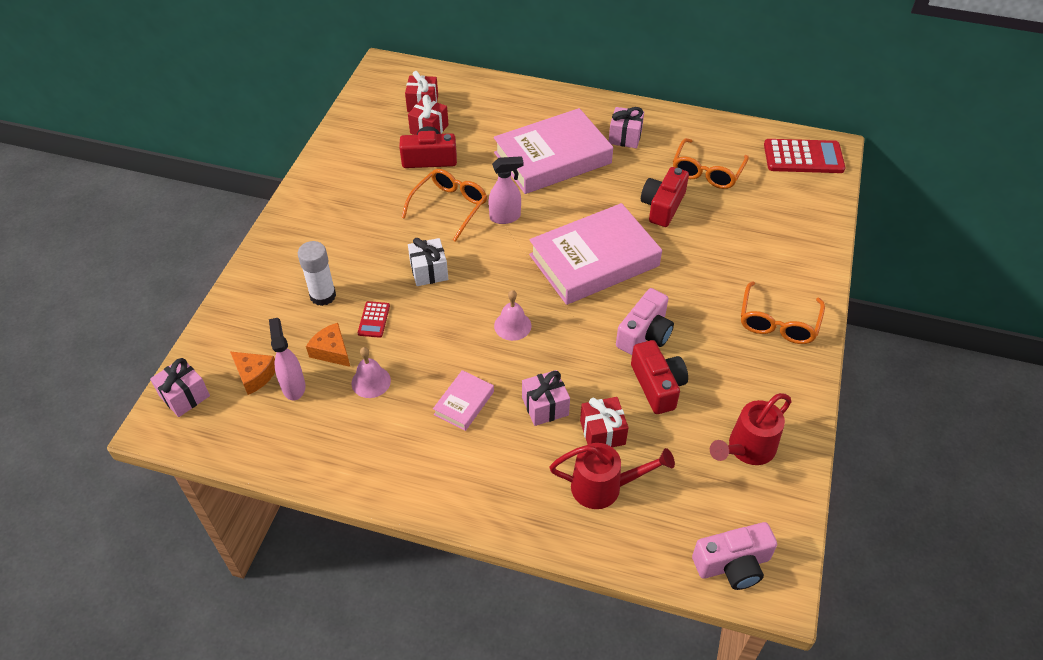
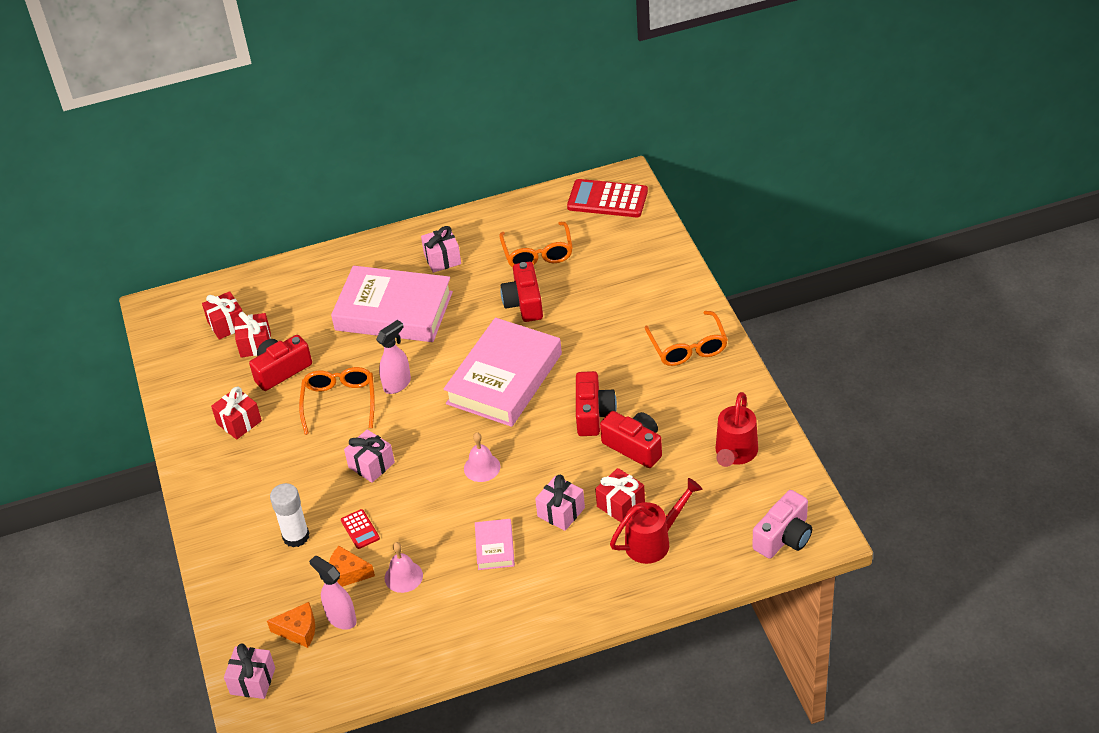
camera: 30 degrees left, 5 degrees down
(364, 181) = (239, 422): none -> red gift
(429, 271) = (371, 465): white gift -> pink gift
(552, 158) = (394, 311): pink book -> pink book turned 75 degrees clockwise
(644, 334) = (593, 414): pink camera -> red camera
(803, 157) = (607, 199): red calculator -> red calculator turned 135 degrees counterclockwise

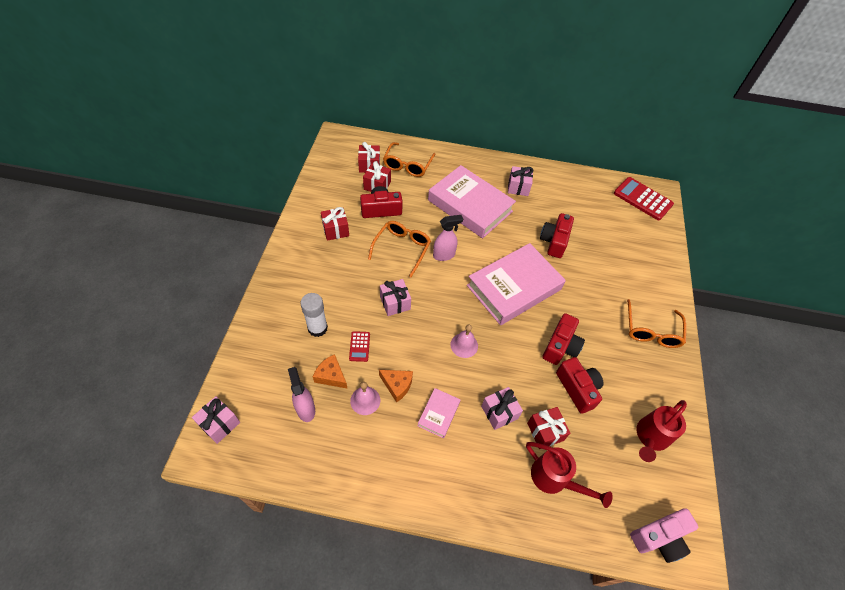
camera: 20 degrees right, 10 degrees up
(298, 630) = (273, 401): orange cheese -> orange cheese (397, 385)
(538, 254) = (580, 213): orange glasses -> orange glasses (407, 165)
(653, 541) = (554, 479): red watering can -> red watering can turned 45 degrees clockwise

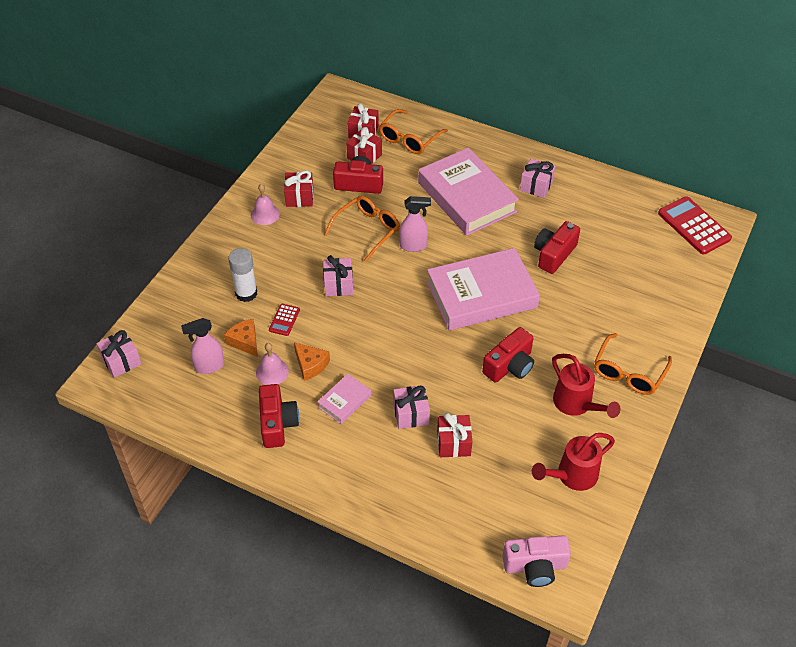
camera: 20 degrees right, 5 degrees down
(305, 409) = (209, 366): pink spray bottle -> pink spray bottle turned 105 degrees counterclockwise
(464, 345) = (399, 342): pink bell -> pink bell (265, 214)
(554, 479) = (444, 488): red watering can -> red watering can (576, 404)
(577, 389) = (510, 411): red camera -> red camera (277, 423)

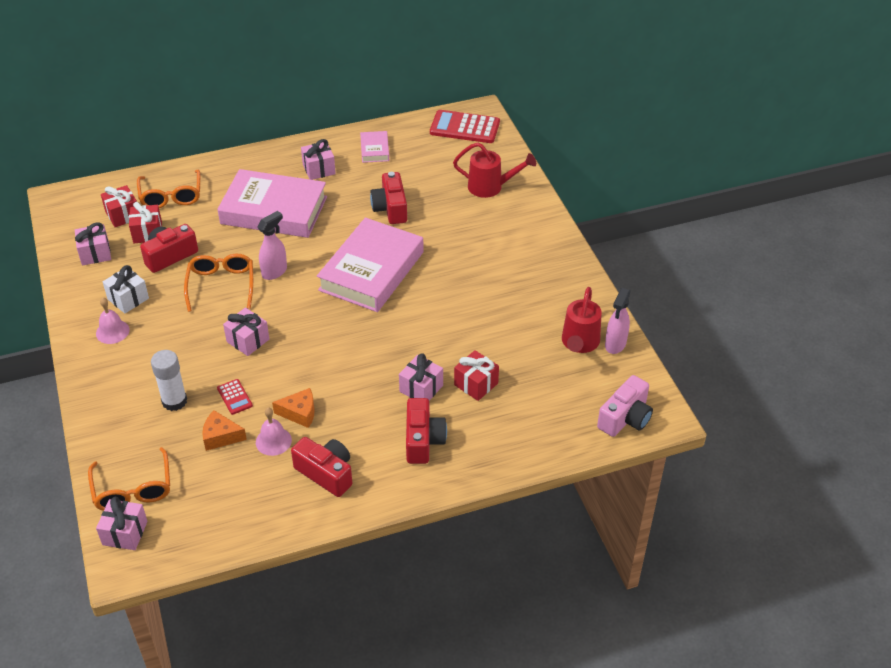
camera: 45 degrees left, 5 degrees down
(209, 366) = (213, 477): pink spray bottle -> pink spray bottle (615, 344)
(299, 197) = (128, 299): red gift -> white gift
(316, 149) = (95, 253): none -> pink gift
(344, 401) = (359, 418): pink book -> pink book (374, 150)
(509, 366) = (451, 304): red camera -> red camera (423, 440)
(576, 404) = (527, 296): red watering can -> red watering can (490, 187)
(628, 372) = (536, 251): orange glasses -> orange glasses (133, 489)

